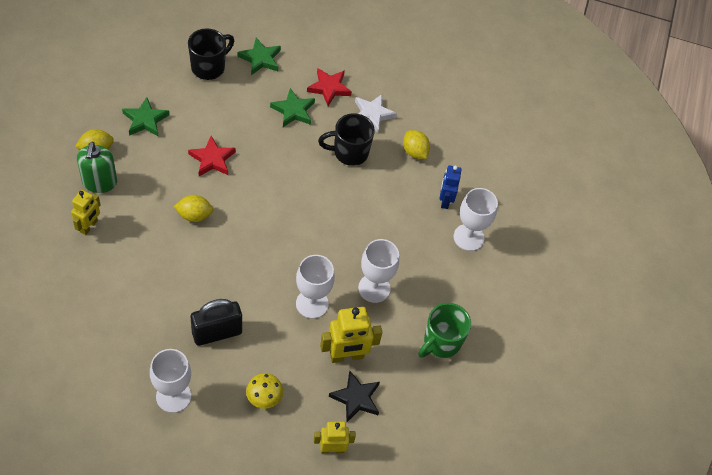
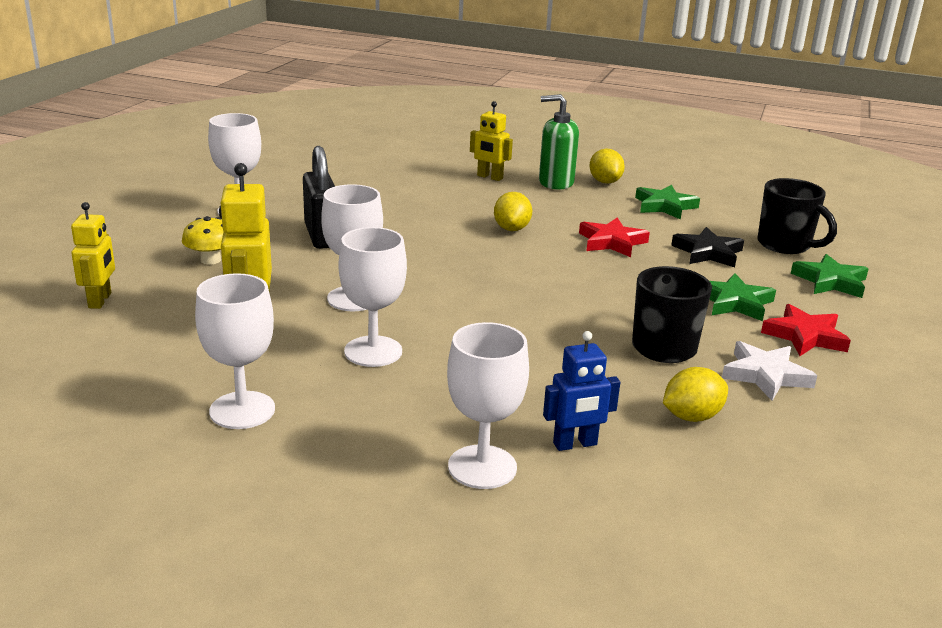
camera: 100 degrees right, 30 degrees down
(356, 398) = (173, 323): black star -> black star (708, 253)
(441, 342) = (242, 410): green mug -> white goblet
(445, 200) = (575, 444): blue robot -> blue robot turned 150 degrees clockwise

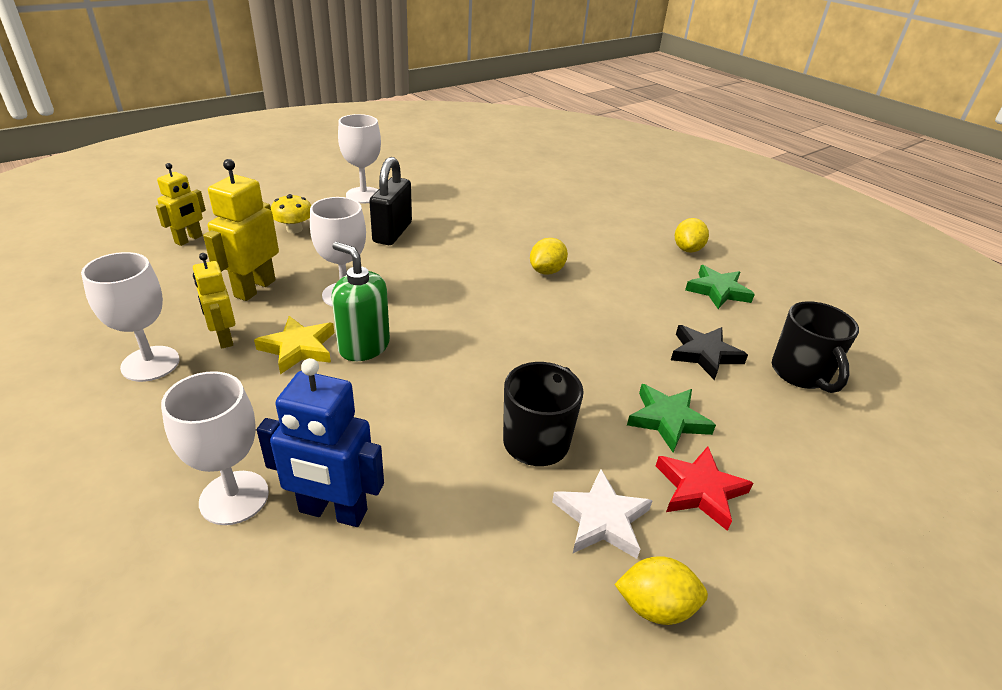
camera: 30 degrees right, 10 degrees up
(373, 351) = (298, 348): white goblet -> yellow star
(489, 177) = (587, 217): yellow robot -> yellow robot (224, 338)
(555, 182) = (640, 238): green soap dispenser -> green soap dispenser (364, 346)
(575, 444) = (333, 512): blue robot -> blue robot, size x1.53
(612, 242) = (621, 312): red star -> none
(691, 416) = (470, 533): yellow lemon -> yellow lemon (655, 606)
(830, 281) = (806, 435): green star -> none

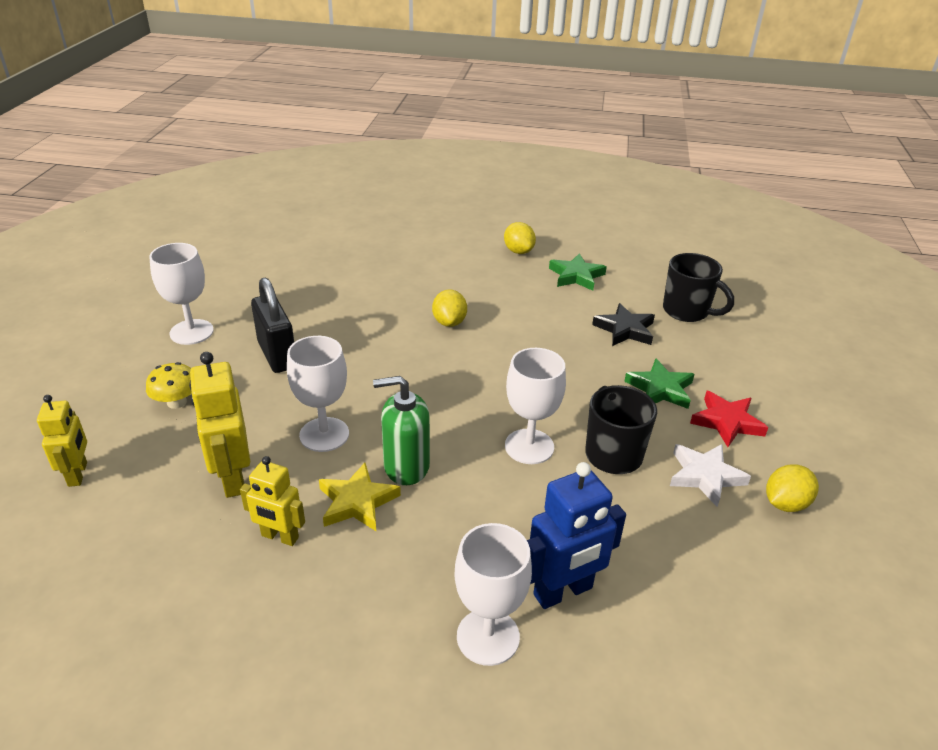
camera: 40 degrees left, 0 degrees up
(150, 364) = (250, 602): white goblet -> white goblet (529, 446)

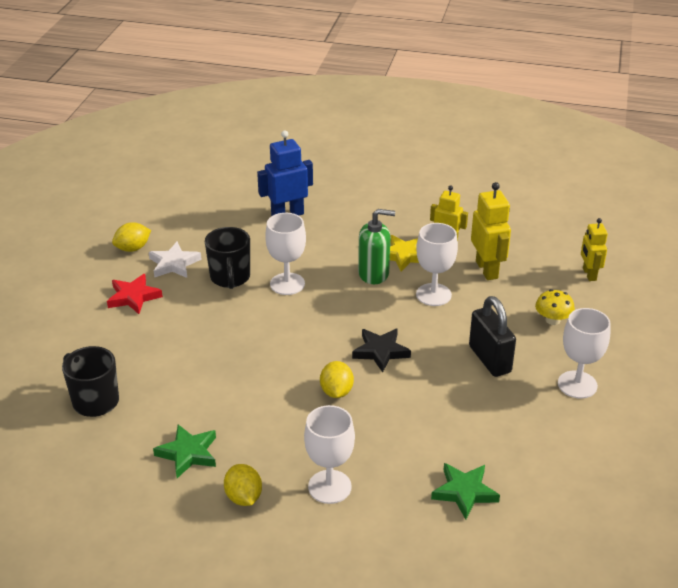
camera: 175 degrees left, 0 degrees up
(488, 637) = (330, 200): white goblet -> white goblet (329, 487)
(625, 330) = (169, 380): black star -> black star (380, 351)
(660, 389) = (169, 323): green star -> green star (464, 492)

